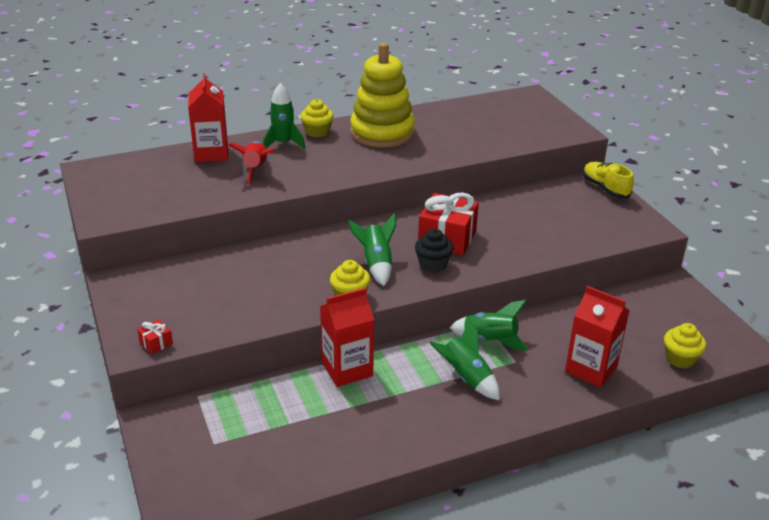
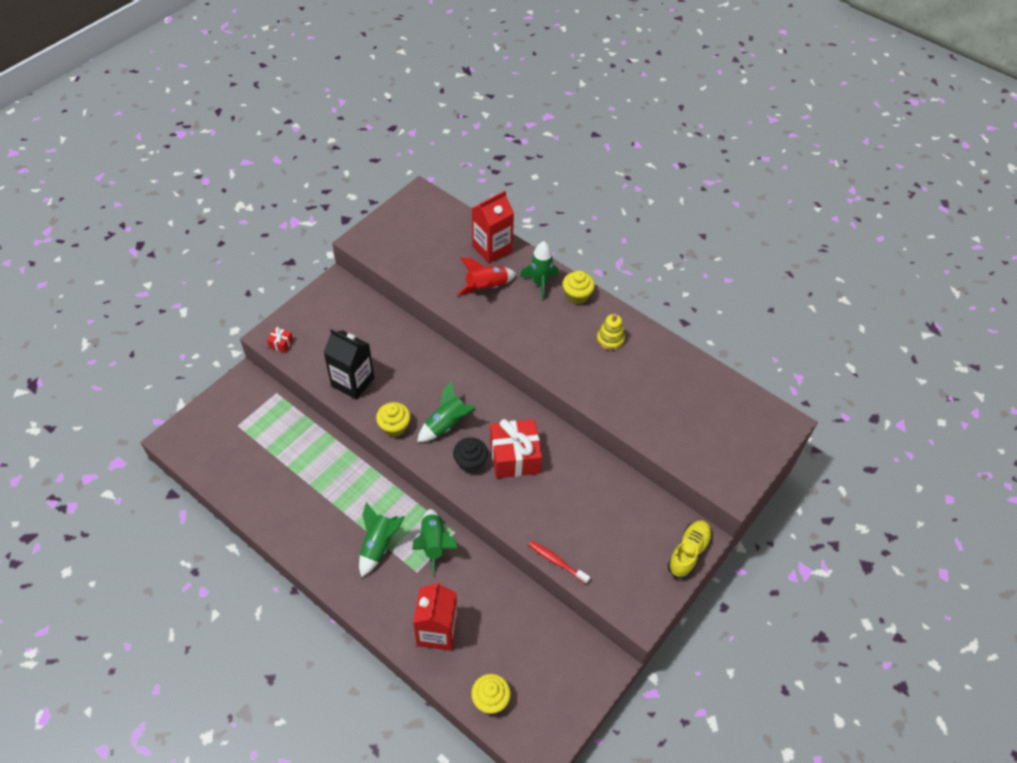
camera: 60 degrees right, 20 degrees up
(265, 307) = (353, 382): none -> black carton
(347, 369) = (347, 464): red carton -> none
(382, 133) = (610, 339): yellow stacking toy -> yellow stacking toy, size x0.43
(575, 251) = (557, 561): none -> red toothbrush

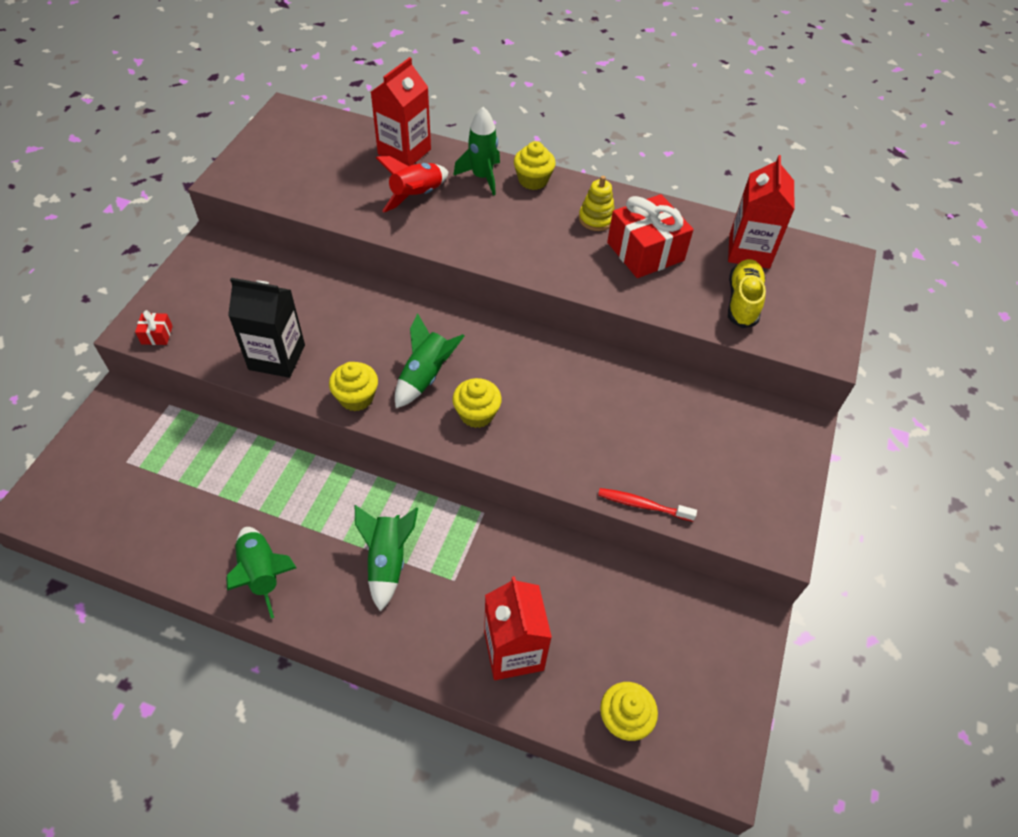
camera: 20 degrees left, 0 degrees up
(433, 543) = (461, 536): green rocket -> green rocket (262, 573)
(470, 462) = (477, 414): black cupcake -> yellow cupcake
(514, 457) = (531, 392): red gift -> red gift (645, 251)
(688, 552) = (795, 444): yellow shoe -> yellow shoe (742, 301)
(714, 396) = (749, 251): none -> red carton

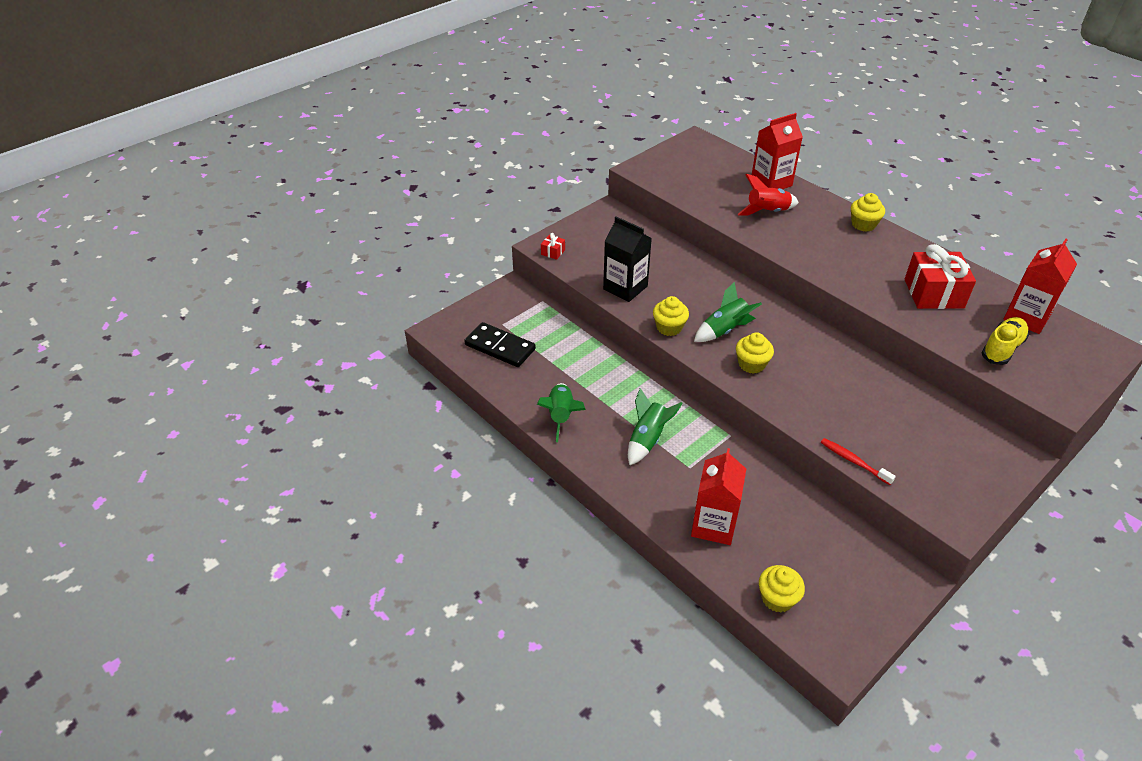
camera: 30 degrees right, 10 degrees down
(136, 499) = (500, 347): none -> black domino
(482, 177) = (823, 212): green rocket -> none
(596, 219) = (903, 262): yellow stacking toy -> none

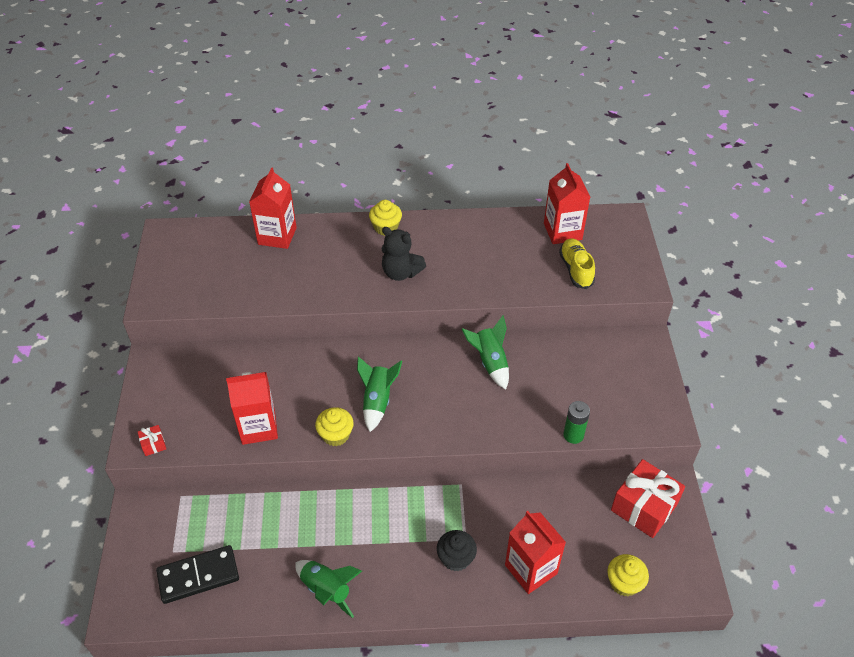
camera: 50 degrees left, 5 degrees up
(625, 288) = (258, 427): black carton -> red carton
(647, 439) = (412, 545): green rocket -> green rocket (490, 362)
(667, 472) = (456, 558): none -> black cupcake
(751, 364) = (429, 414): yellow cupcake -> none
(767, 212) = (306, 267): red rocket -> none
(837, 257) = (401, 272): none -> black teddy bear
(853, 461) = (573, 435): red toothbrush -> green battery
(933, 293) = (493, 255): red gift -> red gift (644, 507)

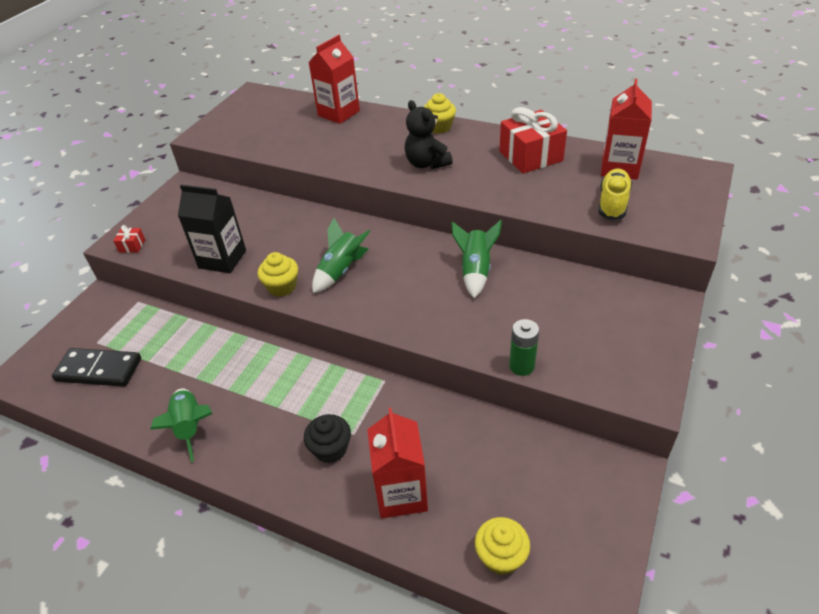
camera: 30 degrees right, 5 degrees down
(258, 427) = (222, 259): red carton -> black carton
(644, 507) = (576, 481): red gift -> red gift (530, 156)

